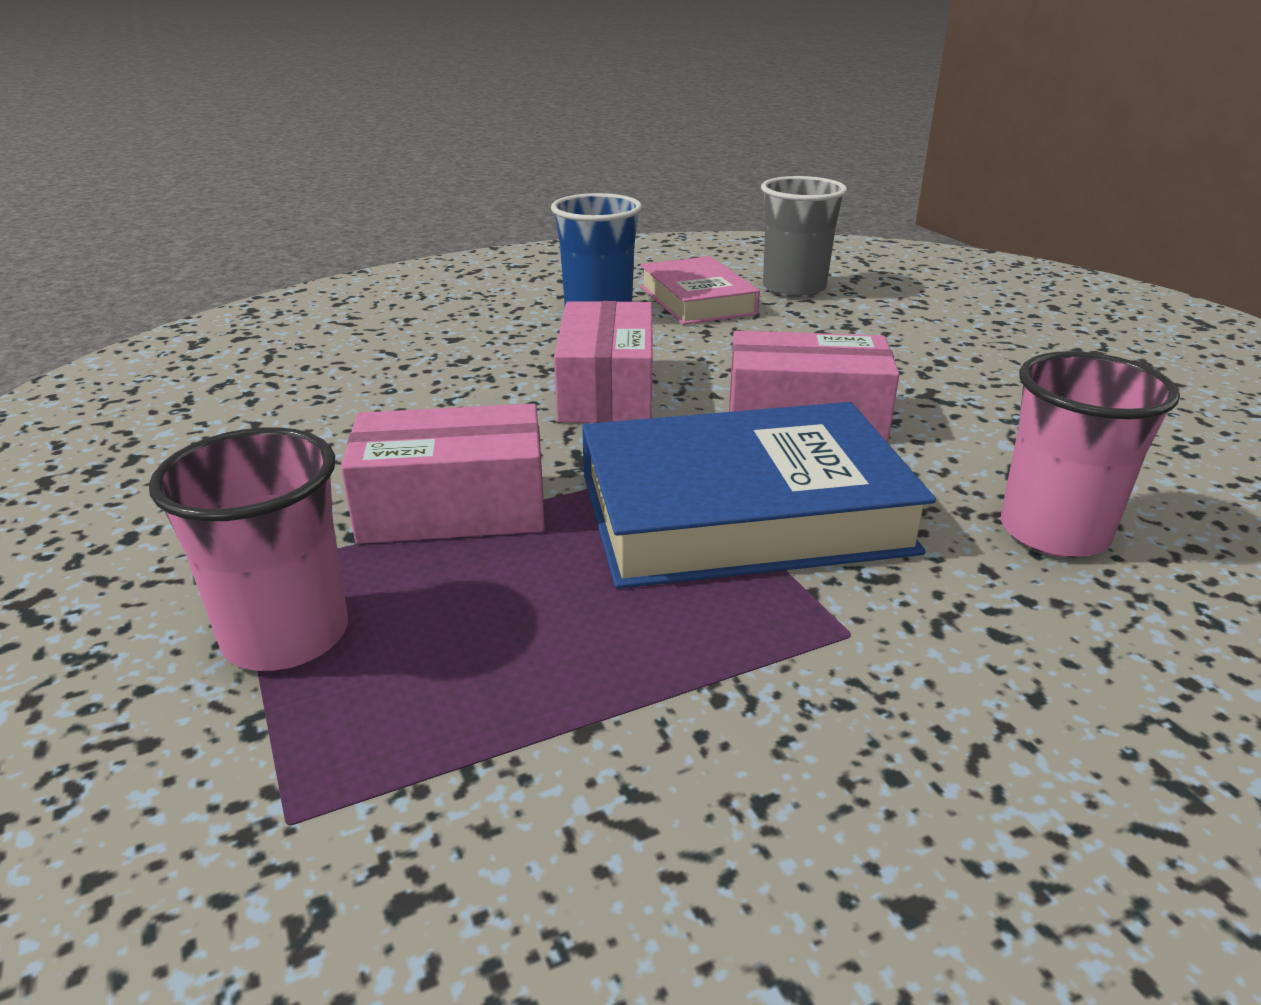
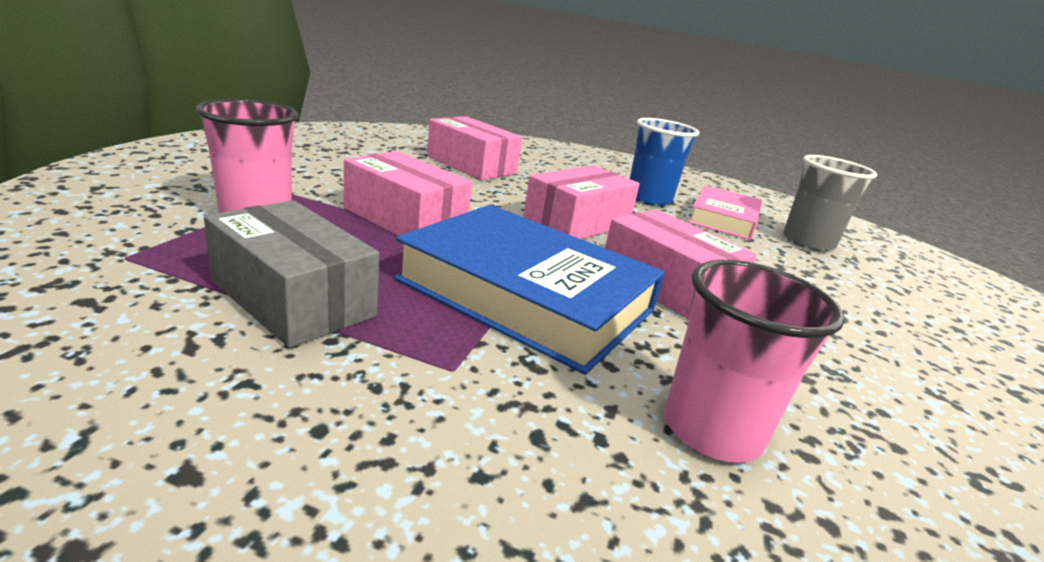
camera: 40 degrees right, 5 degrees down
(340, 376) = (471, 165): none -> pink box
(588, 692) = (293, 298): none -> grey box

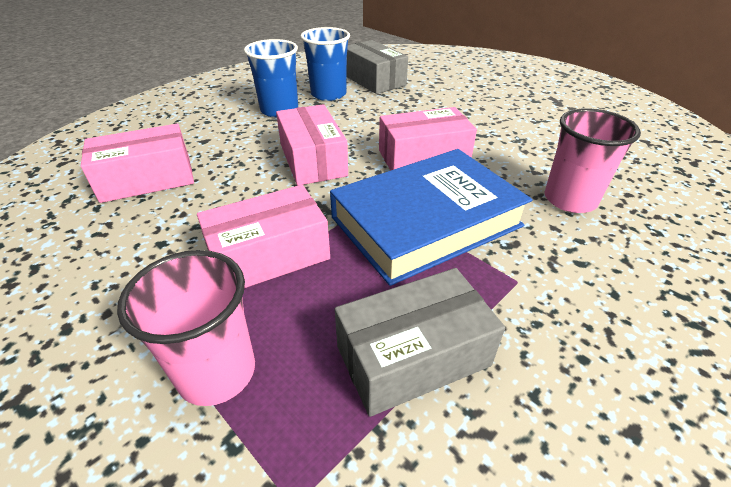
camera: 60 degrees left, 15 degrees up
(723, 219) = (328, 94): pink book -> blue cup
(808, 242) = (374, 80): grey cup -> grey box

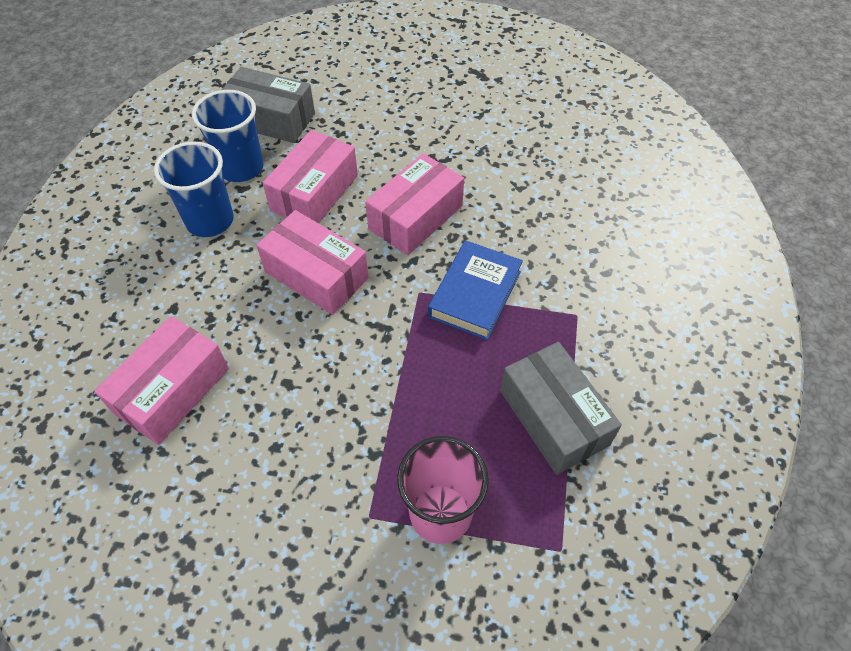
camera: 35 degrees left, 15 degrees up
(269, 255) = (382, 401): pink box -> pink box (315, 193)
(413, 356) = (553, 417): grey box -> grey box turned 60 degrees counterclockwise
(426, 221) = (475, 294): blue book -> blue book, size x0.61
(570, 200) = (564, 209): pink cup -> none

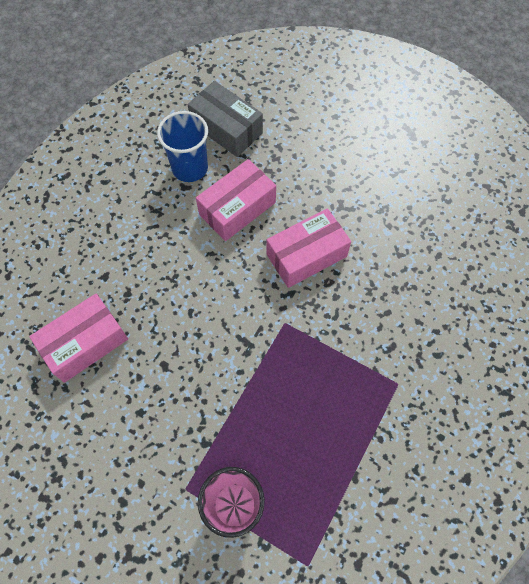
camera: 20 degrees right, 10 degrees up
(210, 221) = (152, 209): blue cup -> none
(316, 275) = (214, 282): pink box -> none
(475, 294) = (326, 339): blue book -> none
(553, 417) = (344, 462): grey box -> none

